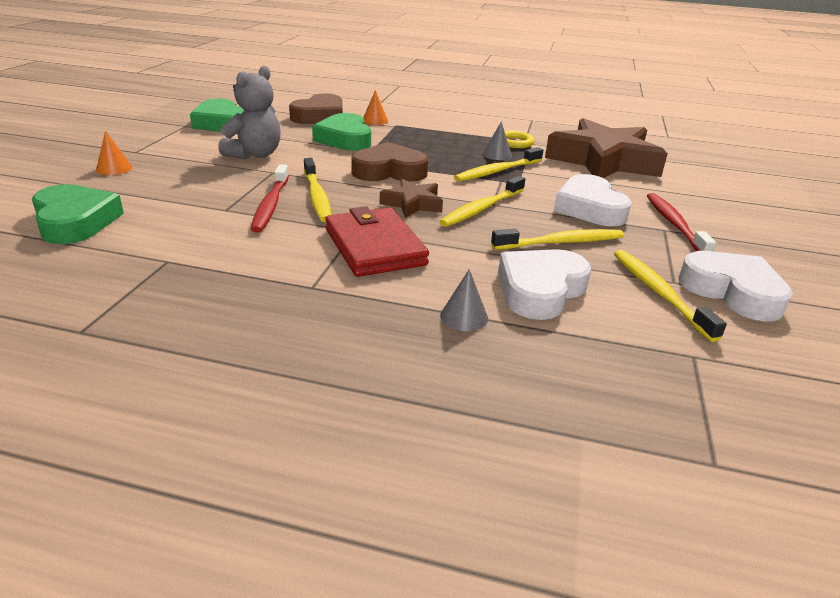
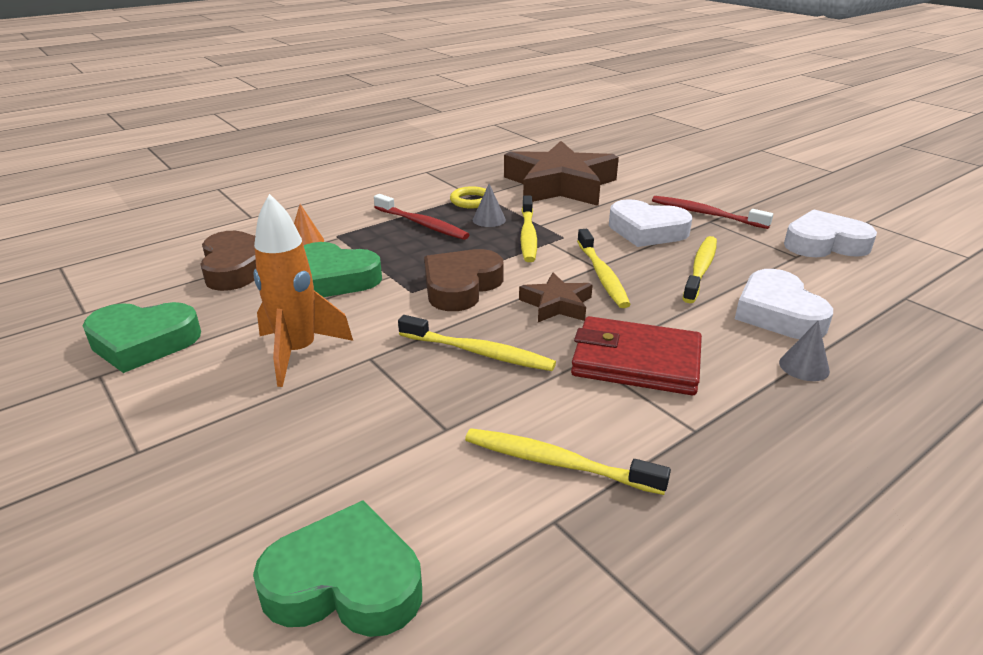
camera: 50 degrees left, 0 degrees up
(114, 168) = (180, 491): orange cone -> none
(255, 154) = (298, 352): grey teddy bear -> orange rocket
(271, 205) = (469, 391): red toothbrush -> red toothbrush (422, 224)
(659, 293) = (811, 269): yellow toothbrush -> yellow toothbrush (557, 463)

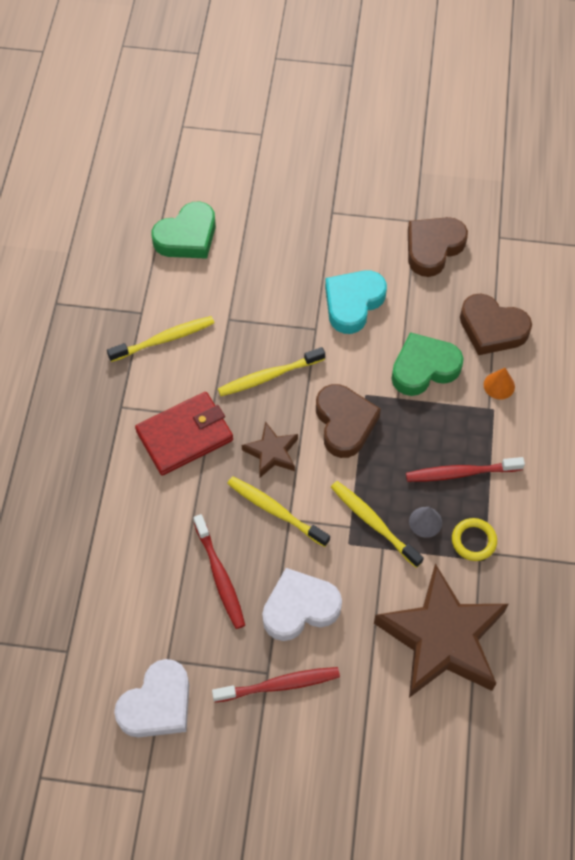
camera: 135 degrees right, 30 degrees up
(143, 342) = (433, 248): green heart -> brown heart
(298, 352) = (353, 303): orange rocket -> turquoise heart
(700, 269) = (220, 576): yellow toothbrush -> red toothbrush
(778, 313) = (138, 555): white heart -> none
(804, 366) = (96, 505): grey cone -> none

